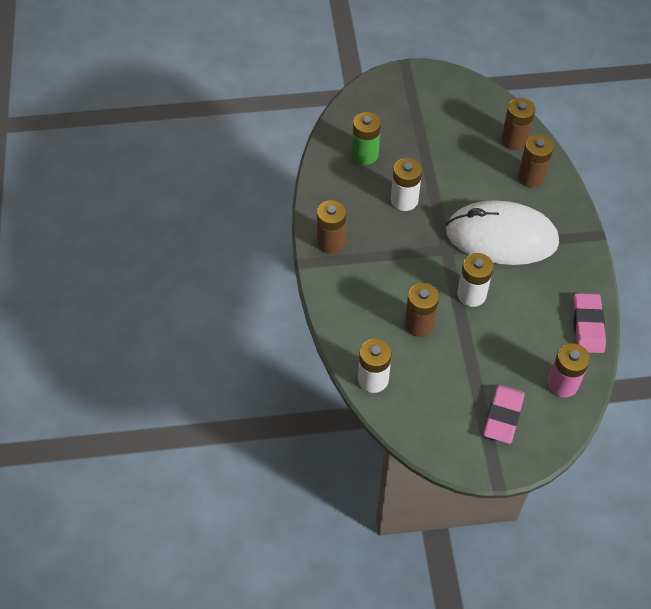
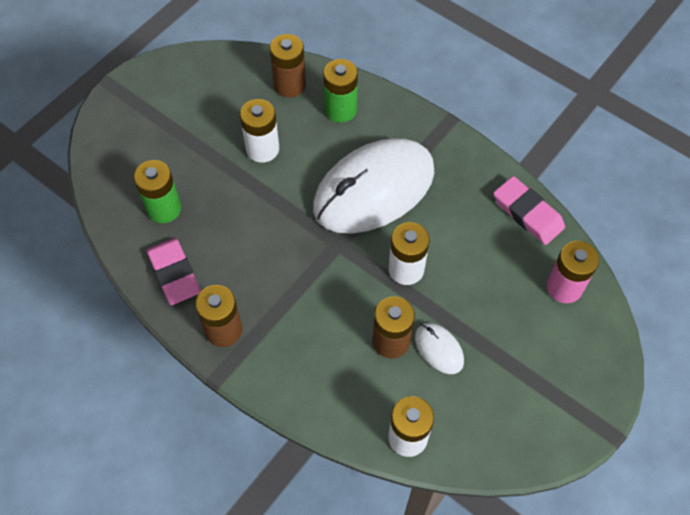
camera: 45 degrees left, 5 degrees up
(404, 200) = (250, 225): white battery -> white battery (262, 149)
(443, 351) = (439, 349): none -> white mouse
(503, 416) = (551, 364): pink eraser -> pink eraser (174, 273)
(531, 177) = (340, 109): brown battery -> green battery

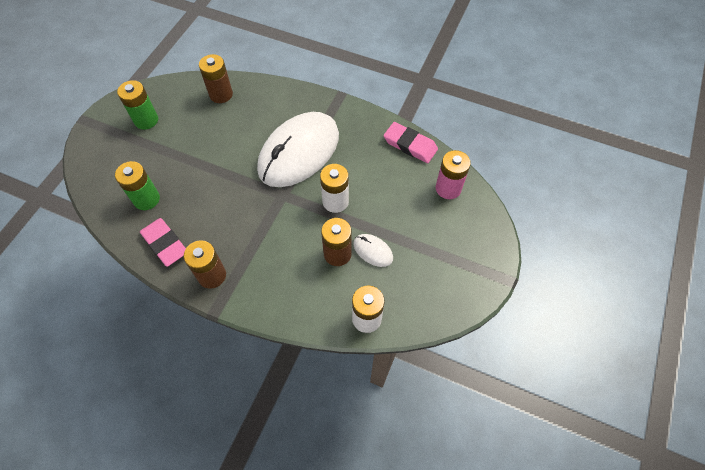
camera: 15 degrees left, 0 degrees up
(262, 149) = (211, 142): white battery -> none
(340, 109) = (261, 103): green battery -> green battery (146, 120)

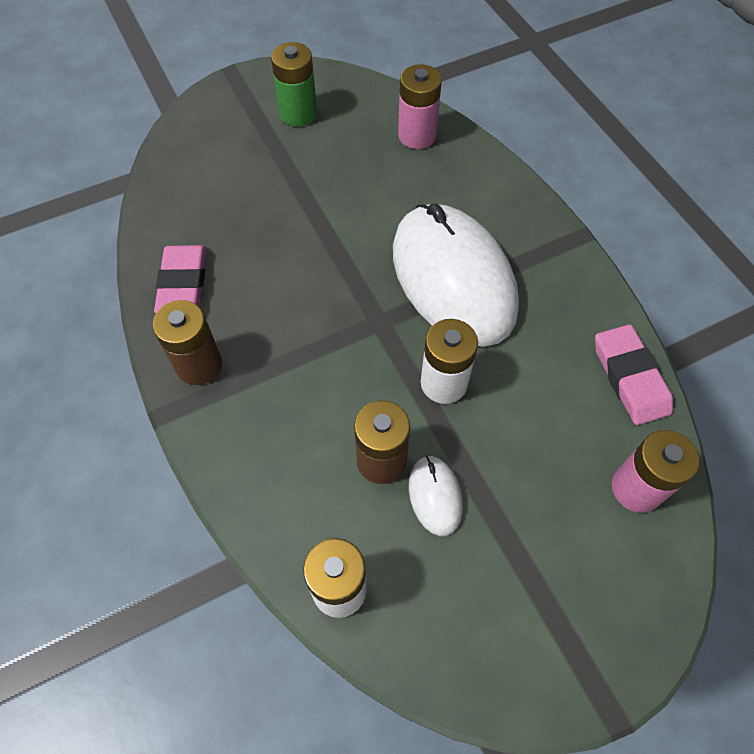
camera: 40 degrees right, 0 degrees up
(146, 199) = (212, 212): green battery -> none
(221, 94) = (417, 135): brown battery -> pink battery
(299, 152) = (453, 278): white mouse -> white mouse turned 75 degrees clockwise

